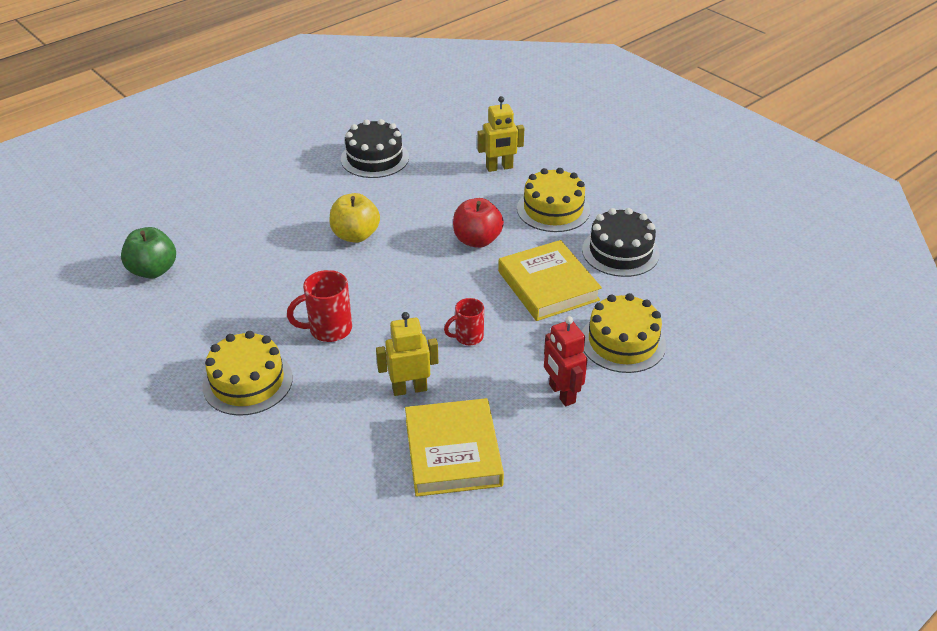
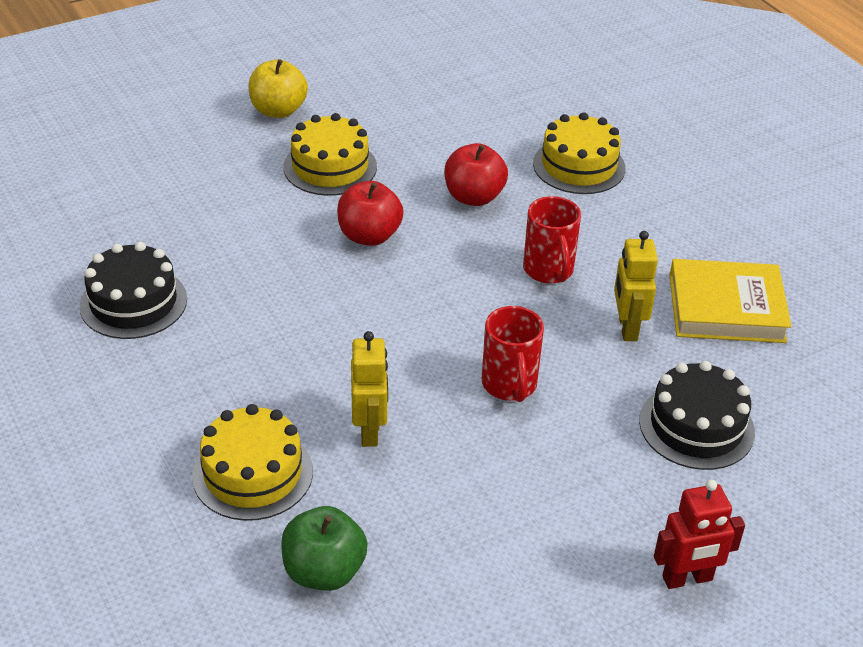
camera: 80 degrees left, 0 degrees up
(247, 382) = (594, 469): yellow cake -> yellow cake (252, 473)
(355, 235) = (317, 341): yellow apple -> yellow apple (278, 111)
(468, 337) = (549, 271): red mug -> red mug, size x1.51
(499, 168) = (218, 193): yellow robot -> yellow robot (369, 430)
(548, 285) = (474, 197): yellow book -> red apple
(561, 394) = (649, 220): red robot -> red robot (687, 579)
(620, 251) = (429, 136): black cake -> black cake (696, 426)

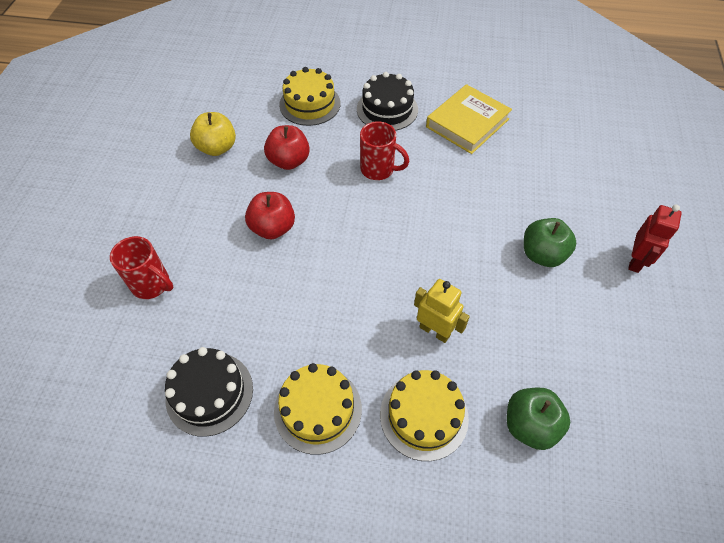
camera: 50 degrees left, 15 degrees up
(278, 111) = (109, 199): yellow apple -> yellow apple (217, 148)
(330, 167) = (191, 207): yellow cake -> yellow cake (318, 409)
(509, 385) = (451, 243): red mug -> red mug (152, 284)
(588, 477) = (542, 254): none -> green apple
(627, 328) = (449, 168): yellow robot -> none
(696, 426) = (538, 189): black cake -> black cake (387, 109)

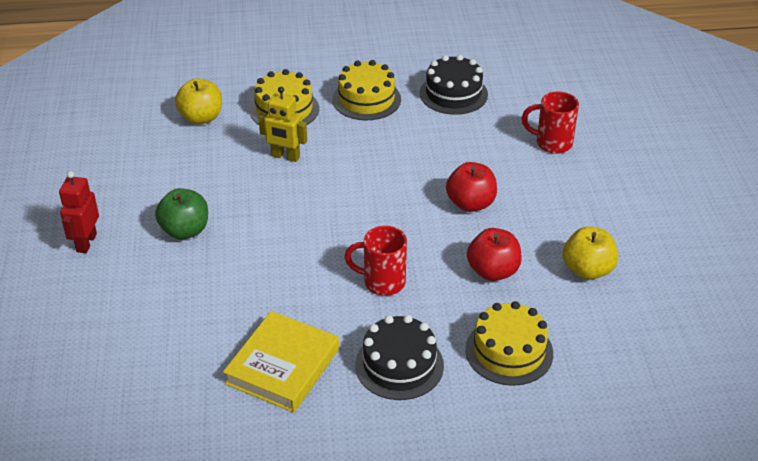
camera: 165 degrees right, 15 degrees down
(530, 425) = (201, 118): green apple -> yellow apple

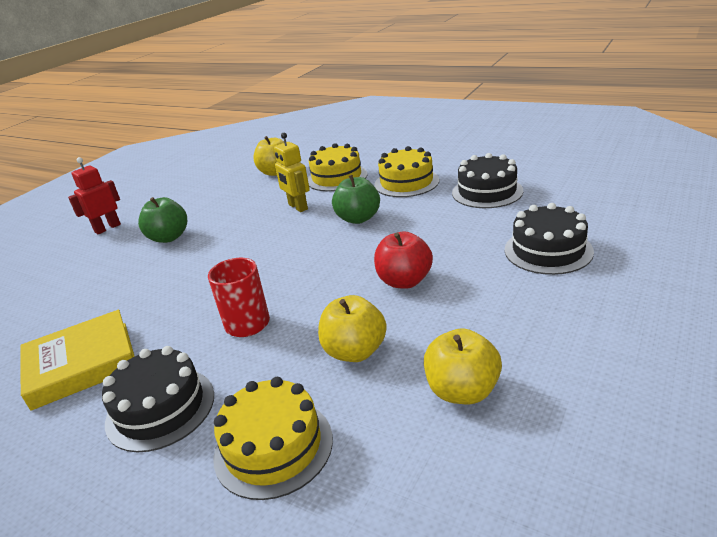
camera: 40 degrees right, 10 degrees down
(364, 154) = (358, 218): none -> green apple
(493, 271) = (355, 351): red apple -> yellow apple
(552, 143) = (548, 250): red mug -> black cake

